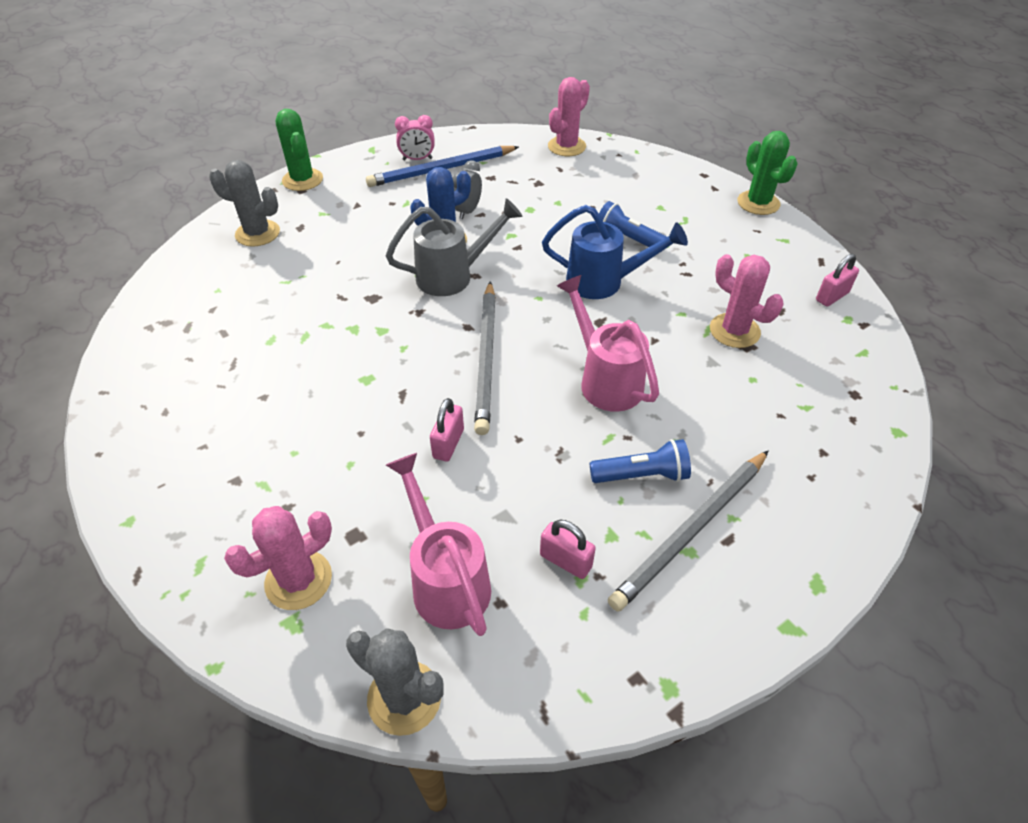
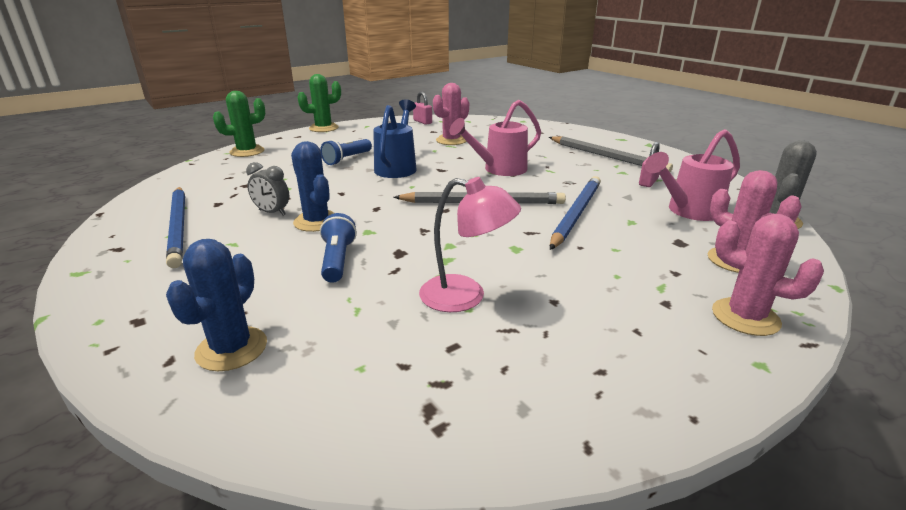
camera: 90 degrees left, 20 degrees down
(257, 233) = (232, 349): grey cactus -> blue cactus
(287, 340) = (465, 296): none -> pink lamp
(302, 180) = (107, 323): green cactus -> green cactus (247, 151)
(417, 159) = (140, 241): pink clock -> none
(448, 443) = (576, 214): pink padlock -> blue pencil
(454, 276) = (374, 216): grey watering can -> none
(566, 146) = (193, 174): pink cactus -> pink cactus (745, 317)
(642, 475) = (575, 164): blue flashlight -> blue flashlight (337, 260)

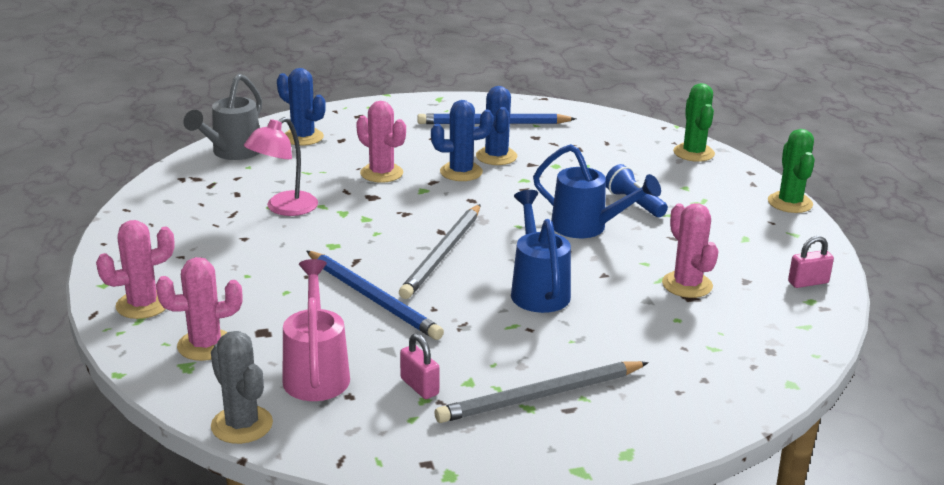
camera: 110 degrees right, 0 degrees up
(272, 212) = (496, 156): grey clock -> blue cactus
(314, 406) = (232, 153): none -> grey watering can
(337, 260) = (381, 173): blue flashlight -> pink cactus
(498, 170) = (538, 289): pink watering can -> blue watering can

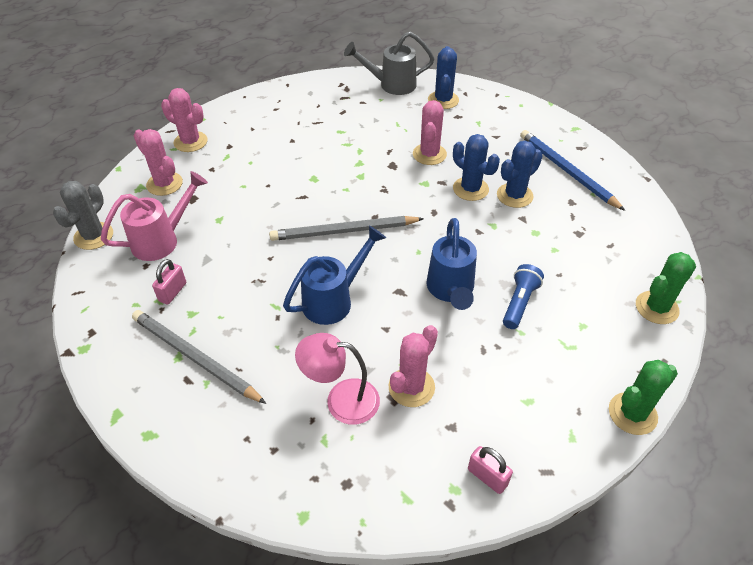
camera: 60 degrees right, 20 degrees up
(284, 208) = (341, 137): pink lamp -> pink lamp (341, 400)
(373, 298) = (262, 225): blue pencil -> none

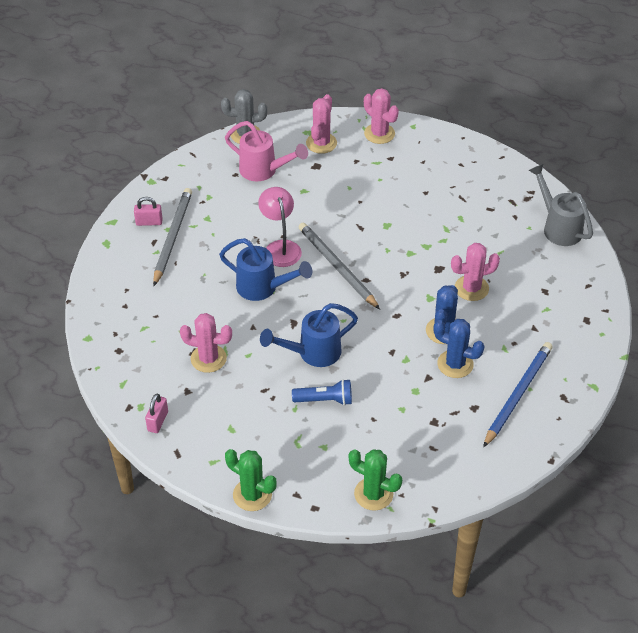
camera: 65 degrees right, 0 degrees up
(172, 292) = (220, 200): pink padlock -> pink padlock (149, 222)
(190, 142) = (379, 134): pink cactus -> pink cactus turned 45 degrees counterclockwise
(341, 400) = (178, 325): pink lamp -> pink lamp (280, 247)
(443, 100) = (563, 272): blue cactus -> none

